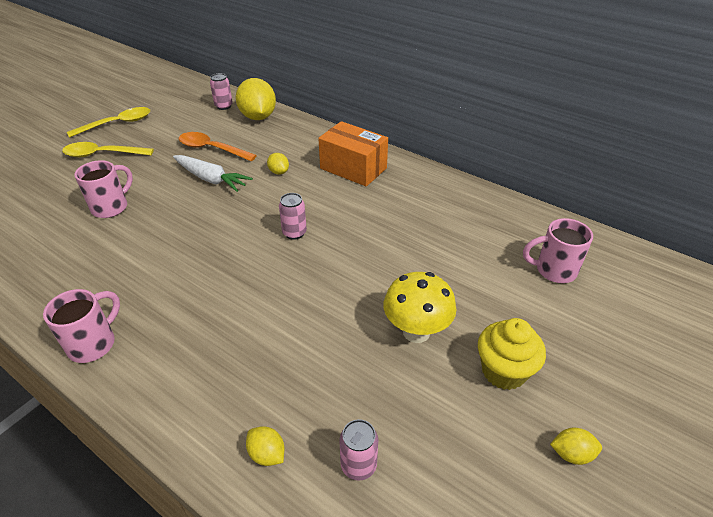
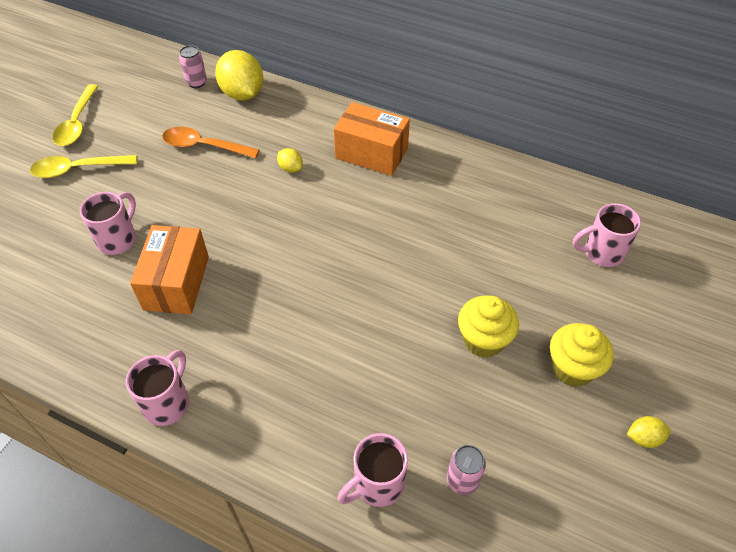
camera: 10 degrees left, 10 degrees up
(117, 124) = (77, 123): yellow spoon -> yellow spoon turned 135 degrees clockwise
(145, 246) = (176, 283): none -> orange box
(211, 179) = (217, 187): white carrot -> none
(267, 454) = (377, 484): yellow lemon -> pink mug
(294, 233) = (331, 245): pink can -> none
(416, 332) = (483, 340): yellow mushroom -> yellow cupcake

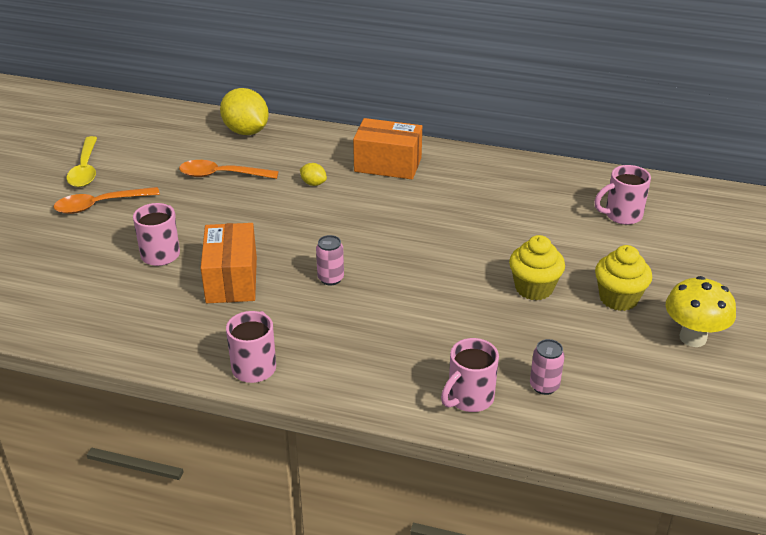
camera: 10 degrees left, 15 degrees down
(78, 169) = (100, 205): yellow spoon -> orange spoon
(196, 82) = (196, 126): pink can -> pink can (330, 278)
(643, 438) = (693, 338): yellow lemon -> yellow mushroom

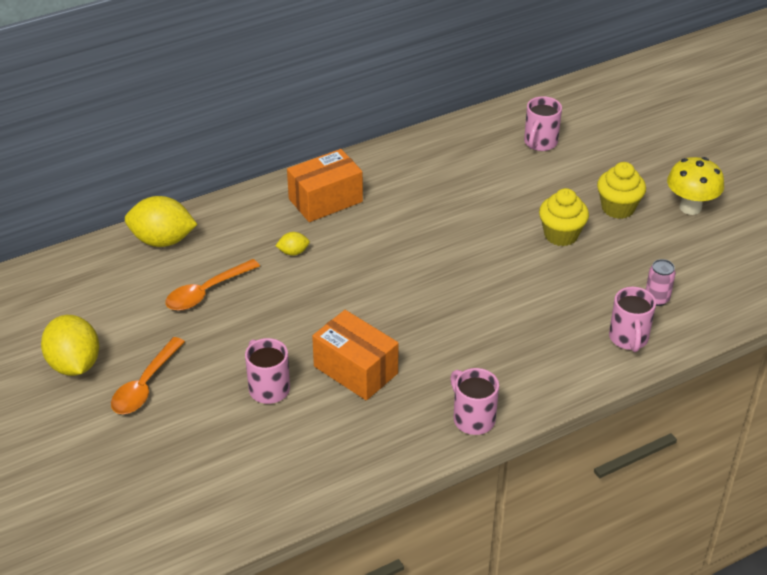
camera: 45 degrees left, 5 degrees up
(85, 169) = (74, 364): yellow spoon -> yellow lemon
(330, 278) = (423, 319): pink can -> none

